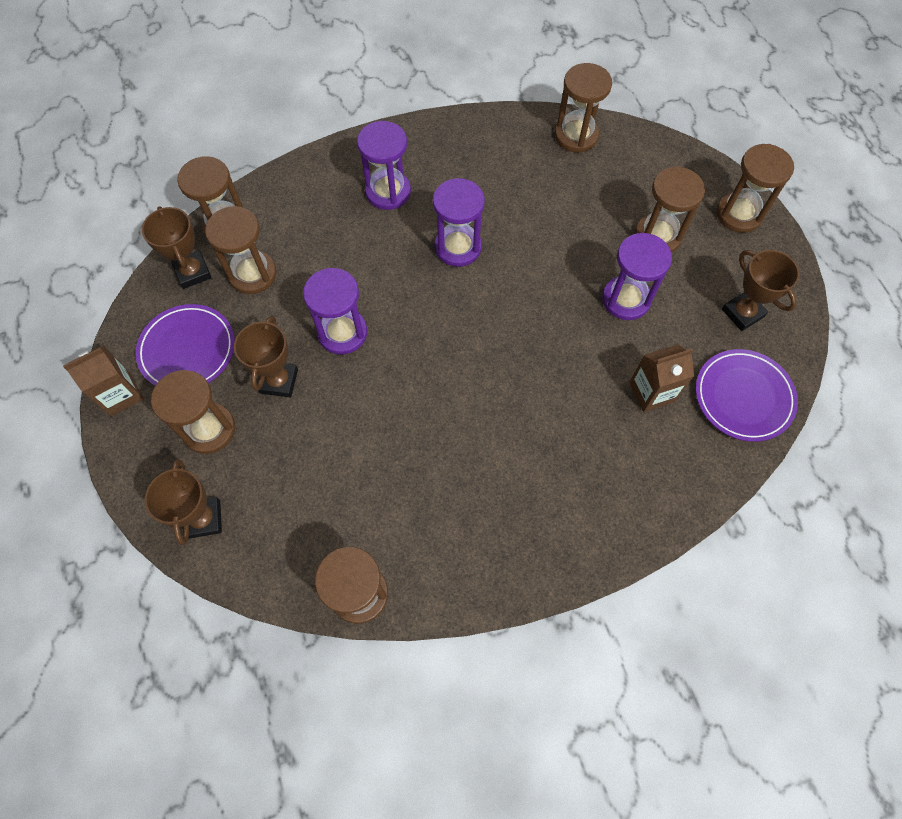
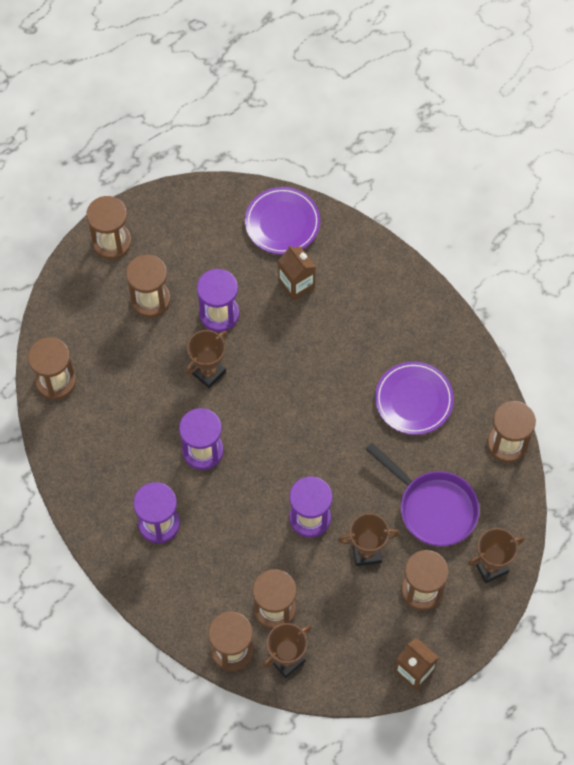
camera: 105 degrees left, 0 degrees up
(187, 350) = (360, 634): purple plate -> purple plate (414, 400)
(305, 471) = (433, 507): none -> purple pan
(742, 313) = (209, 230): brown trophy -> brown trophy (208, 372)

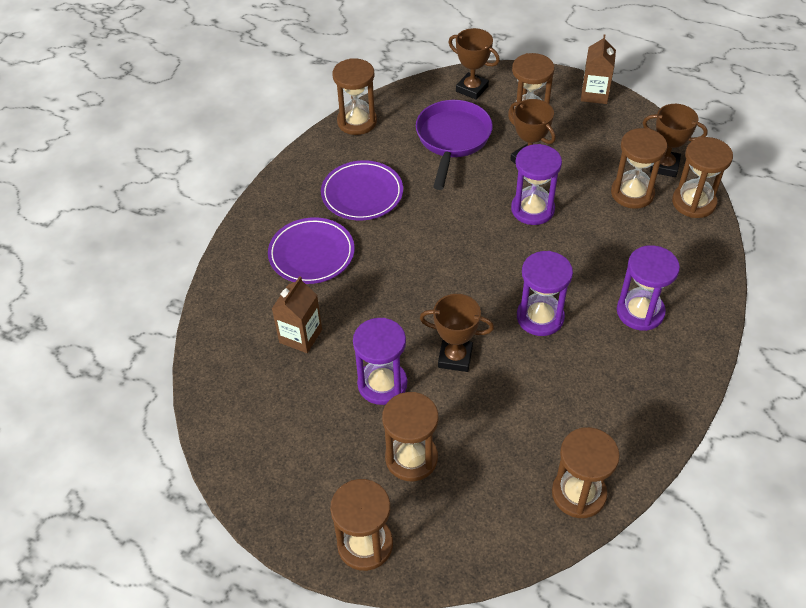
camera: 120 degrees left, 15 degrees down
(282, 223) = (233, 385): purple plate -> purple plate (311, 254)

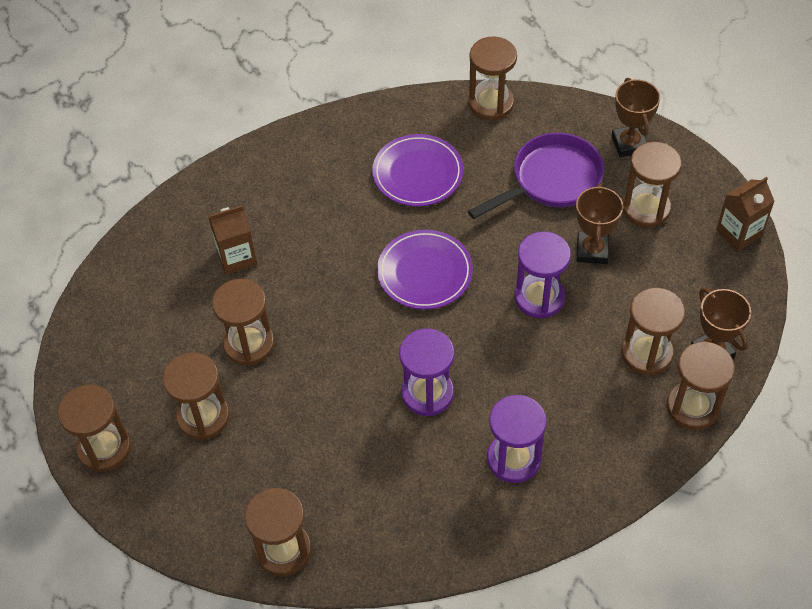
camera: 45 degrees right, 5 degrees up
(311, 254) = (320, 196): purple plate -> purple plate (424, 272)
(382, 384) = (249, 344): purple hourglass -> brown hourglass
(455, 357) = (324, 369): brown trophy -> none

